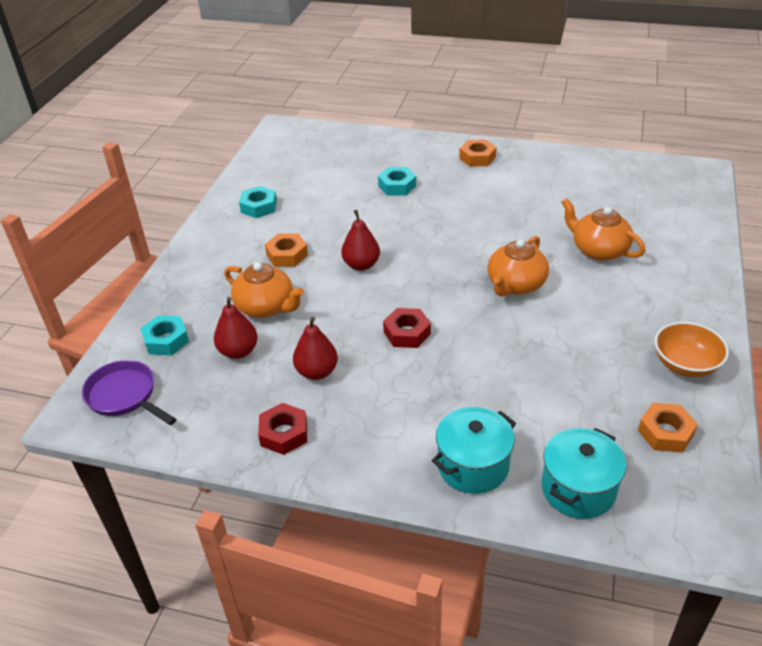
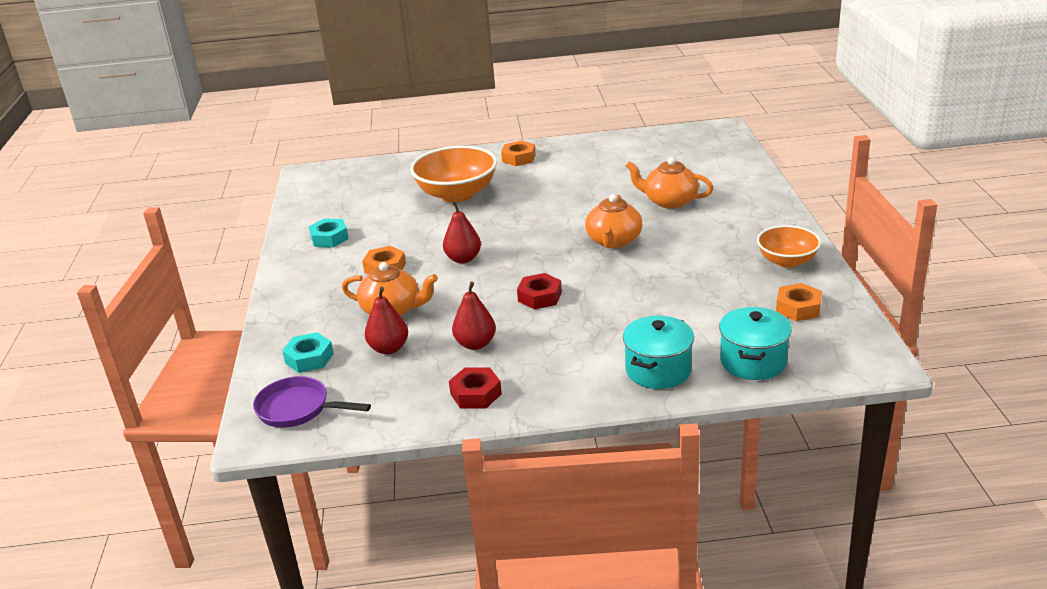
camera: 20 degrees left, 10 degrees down
(397, 186) = (457, 194): turquoise nut -> orange bowl

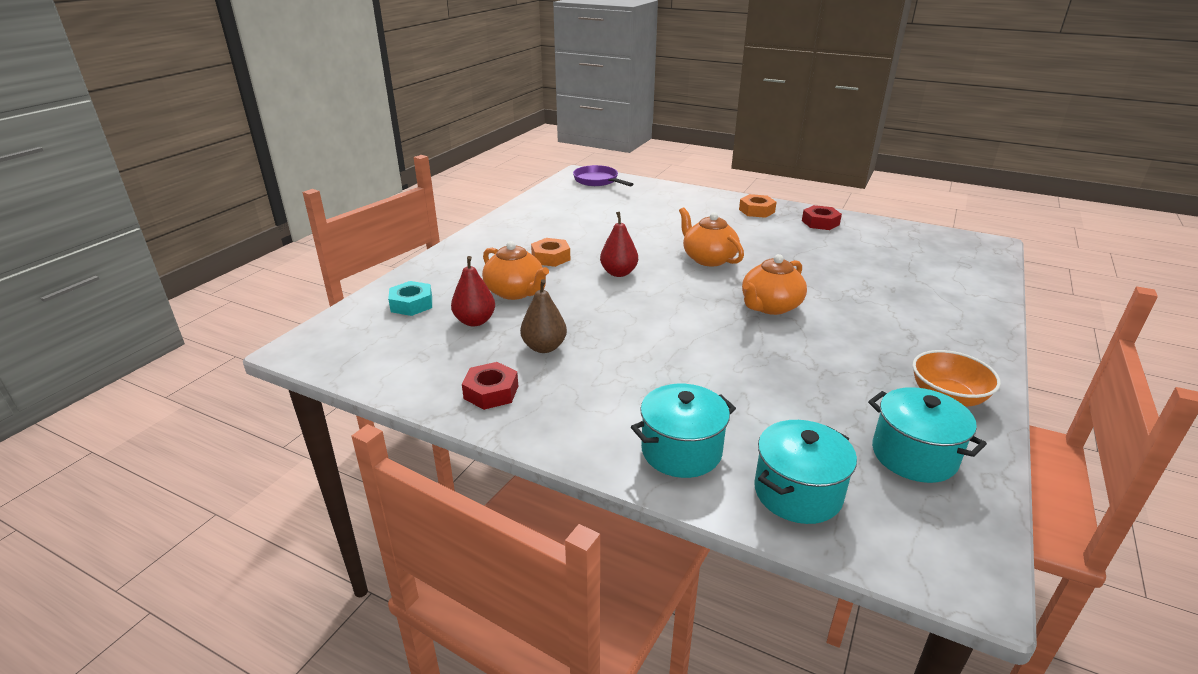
camera: 30 degrees right, 0 degrees up
(298, 409) = (353, 340): purple pan -> purple pan (598, 181)
(329, 238) = (539, 222): turquoise nut -> none
(457, 194) = (673, 222): orange bowl -> none
(475, 344) = (544, 347): red pear -> brown pear
(539, 297) = (646, 329): red nut -> red nut (820, 223)
(669, 201) = (865, 290): orange teapot -> orange teapot (708, 259)
(798, 308) = (914, 455): orange nut -> turquoise pot

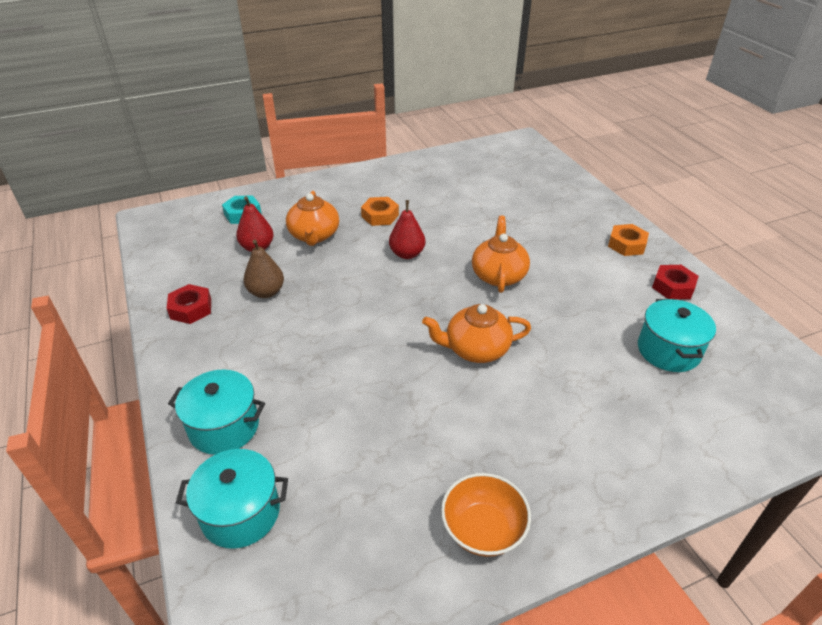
camera: 40 degrees right, 10 degrees up
(598, 181) = (527, 153): purple pan -> none
(914, 455) = (365, 553): turquoise pot -> turquoise pot (668, 350)

